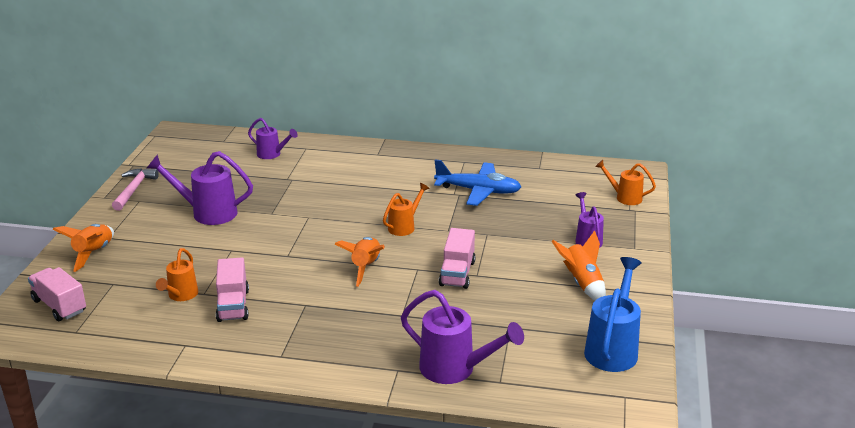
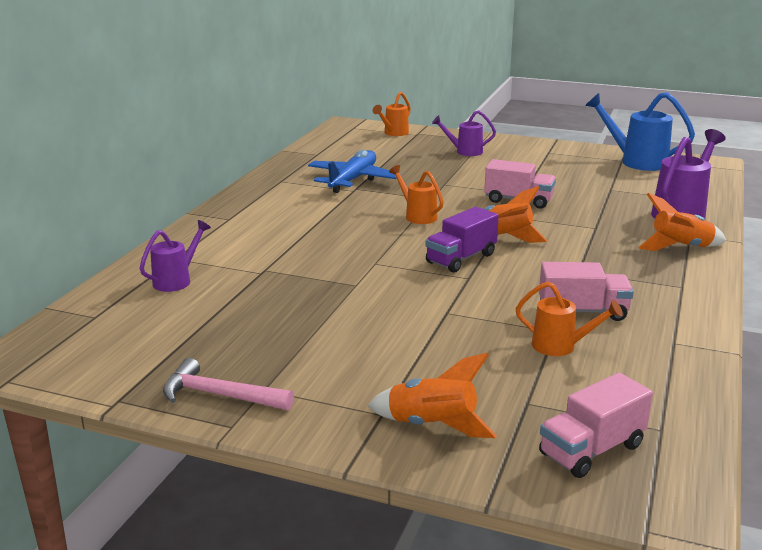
camera: 80 degrees left, 5 degrees down
(207, 213) = (334, 329): purple watering can -> none
(321, 251) = (461, 259): none -> purple truck
(582, 283) = (539, 160): orange rocket -> orange rocket (680, 248)

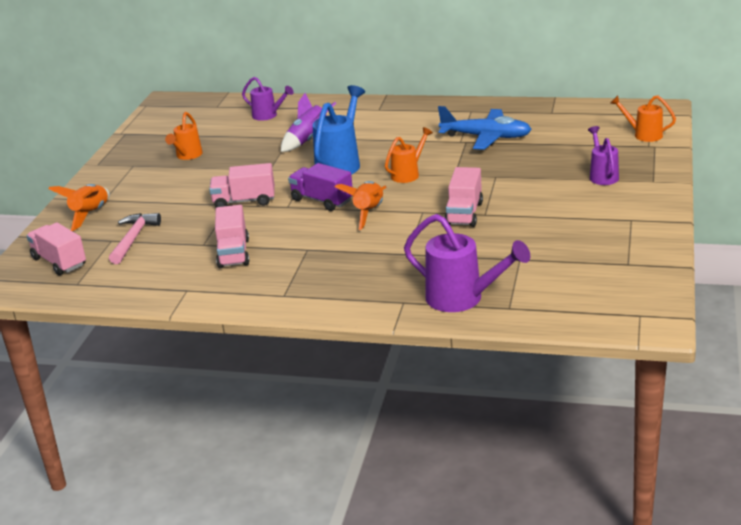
camera: 85 degrees right, 5 degrees up
(220, 395) = (127, 156): pink hammer -> pink hammer (133, 239)
(284, 259) = (308, 140): none -> purple rocket
(442, 302) = (244, 201): none -> pink truck
(560, 346) = (180, 247): orange watering can -> orange watering can (187, 156)
(637, 161) = (628, 273): blue watering can -> blue watering can (340, 163)
(680, 248) = (368, 296): orange rocket -> none

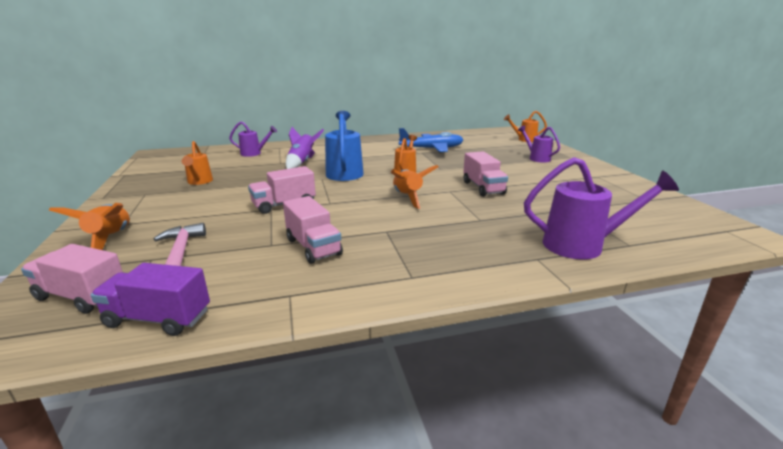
camera: 30 degrees left, 5 degrees down
(322, 200) = (357, 195): purple truck -> purple truck (158, 318)

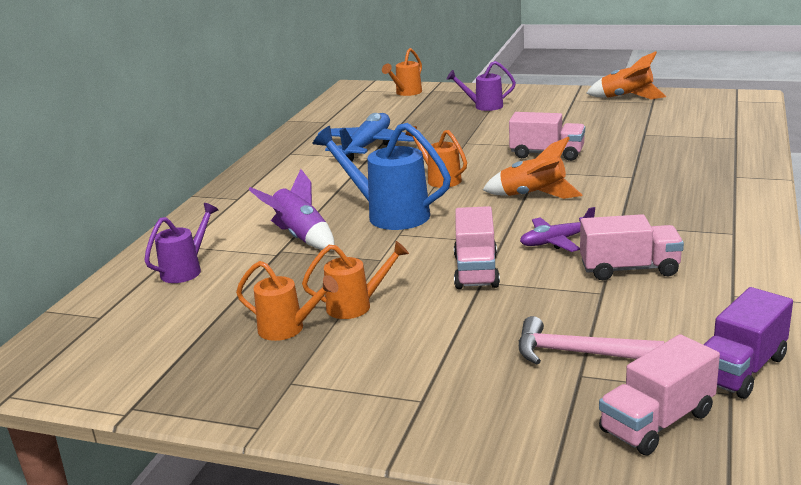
camera: 55 degrees left, 0 degrees up
(110, 239) = (478, 409): orange rocket -> orange rocket (627, 98)
(228, 188) = (356, 306): none -> orange watering can
(342, 217) = (556, 241): none -> purple plane
(582, 245) = (724, 153): purple watering can -> none

